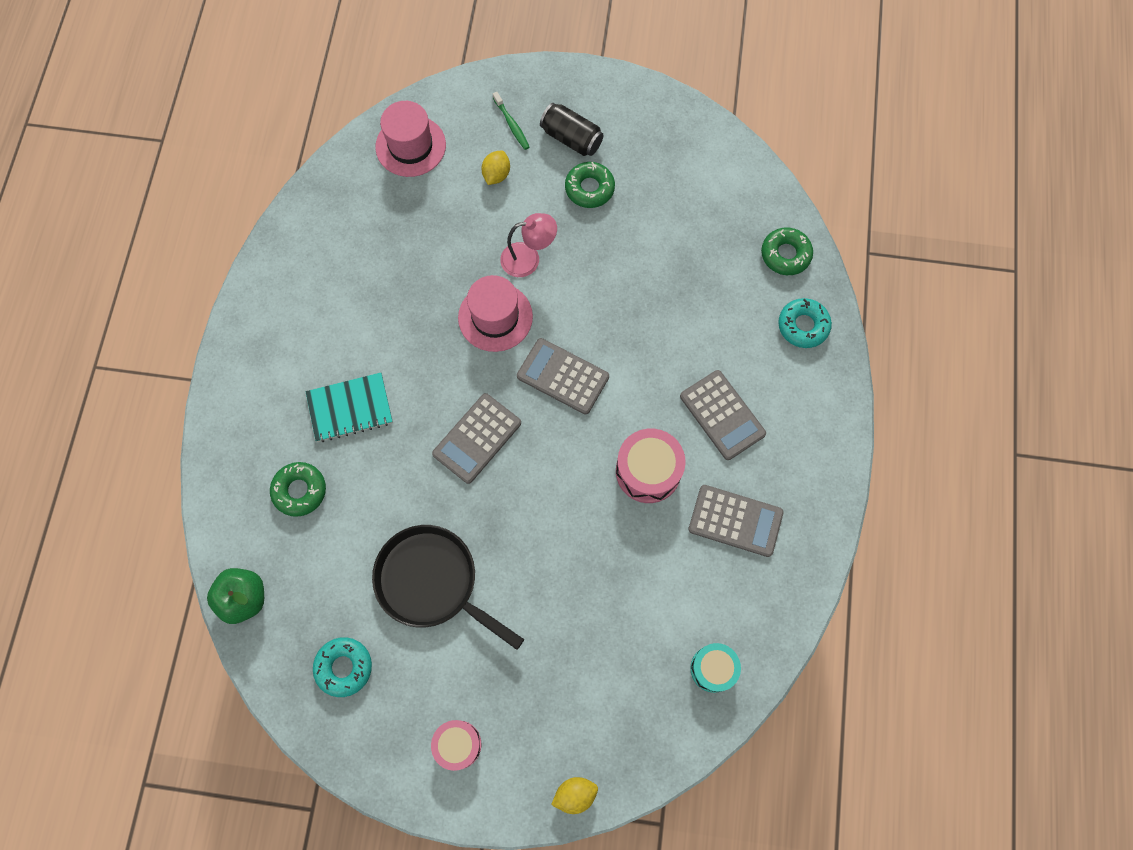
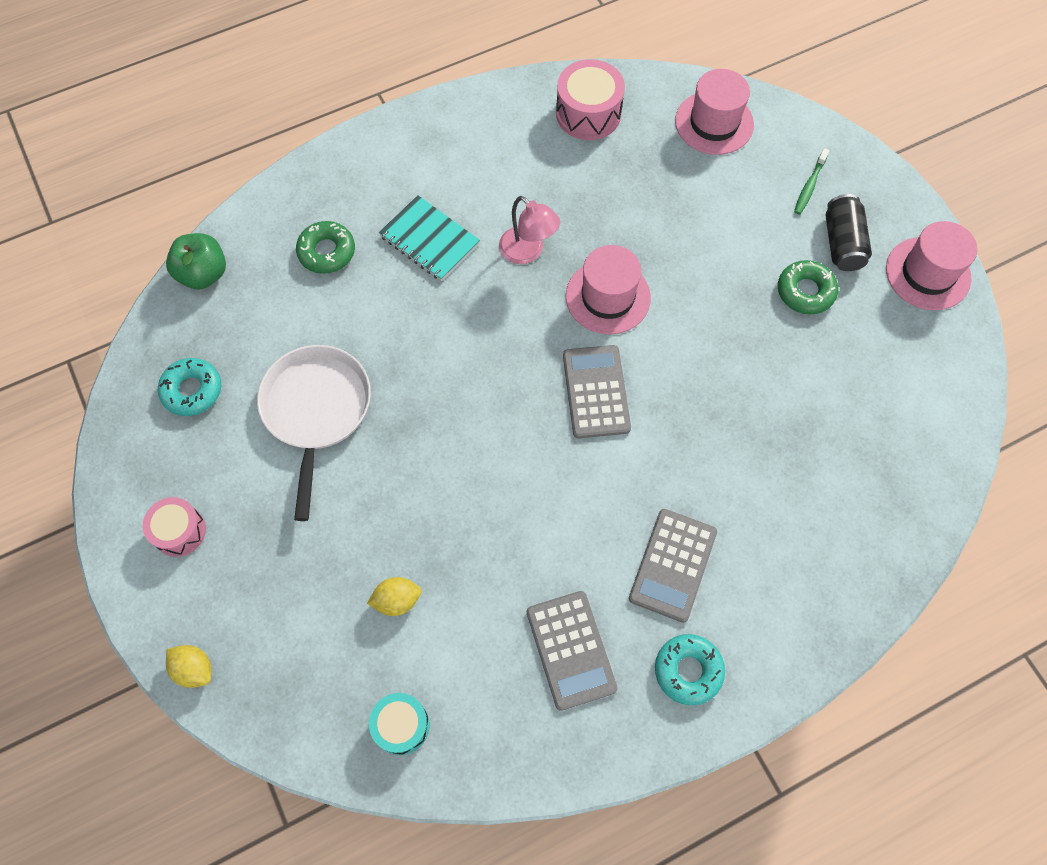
camera: 55 degrees right, 5 degrees down
(432, 582) = (316, 411): black pan -> white pan
(477, 438) = (479, 358): grey calculator -> none
(496, 175) = (748, 206): yellow lemon -> yellow lemon (397, 600)
(528, 258) = (688, 286): pink lamp -> pink lamp (528, 252)
(634, 105) = (928, 273): none -> pink hat
(648, 471) = (560, 531): pink drum -> pink drum (588, 113)
(785, 254) = (898, 517): green donut -> none
(803, 326) = (835, 585): turquoise donut -> turquoise donut (688, 670)

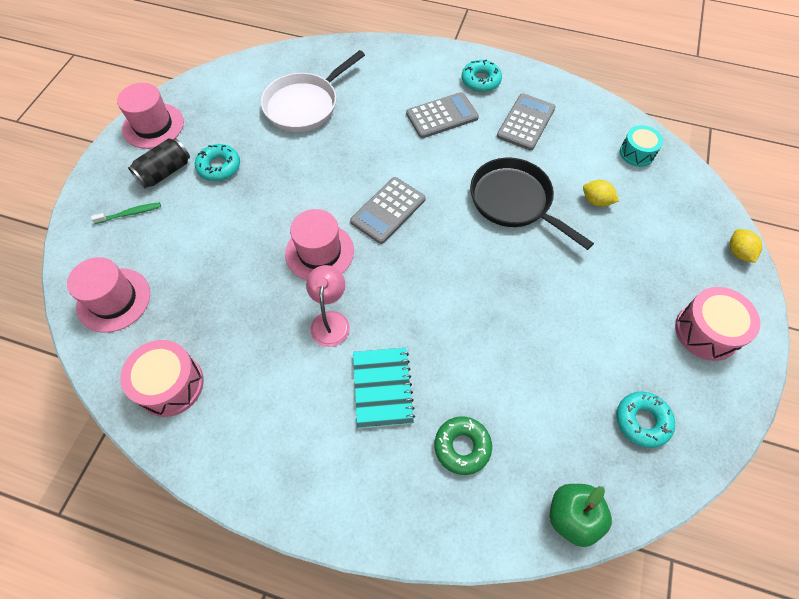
camera: 135 degrees left, 5 degrees down
(179, 531) = (706, 331): pink drum -> pink drum, size x1.51
(316, 411) = (563, 334): white pan -> white pan (305, 105)
(483, 518) = (514, 202): none -> black pan
(805, 291) = (219, 167): green donut -> turquoise donut

